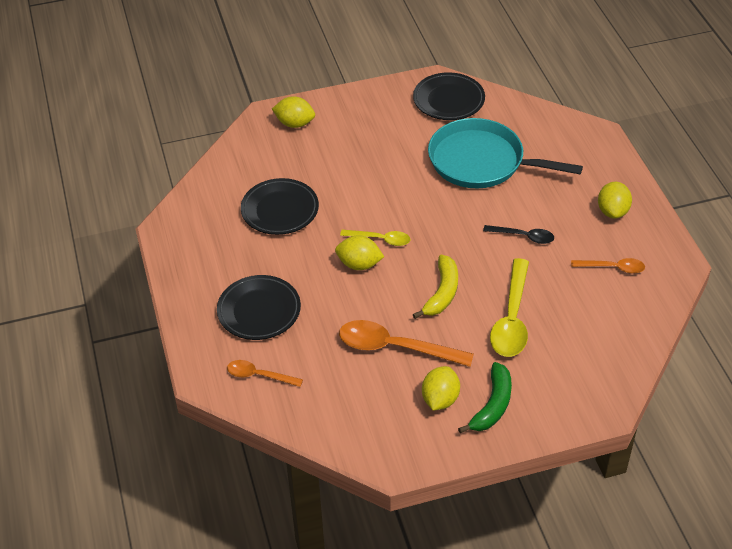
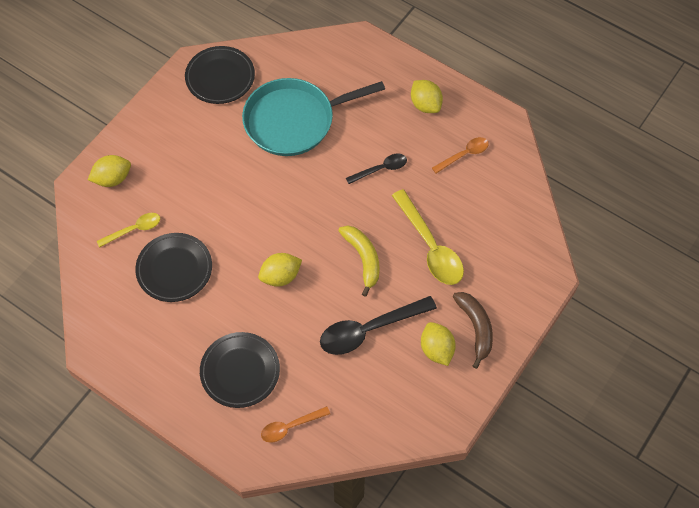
camera: 40 degrees left, 15 degrees up
(380, 239) = (277, 243): yellow spoon -> yellow spoon (134, 229)
(395, 347) = (369, 330): orange spoon -> black spoon
(492, 405) = (476, 328): green banana -> brown banana

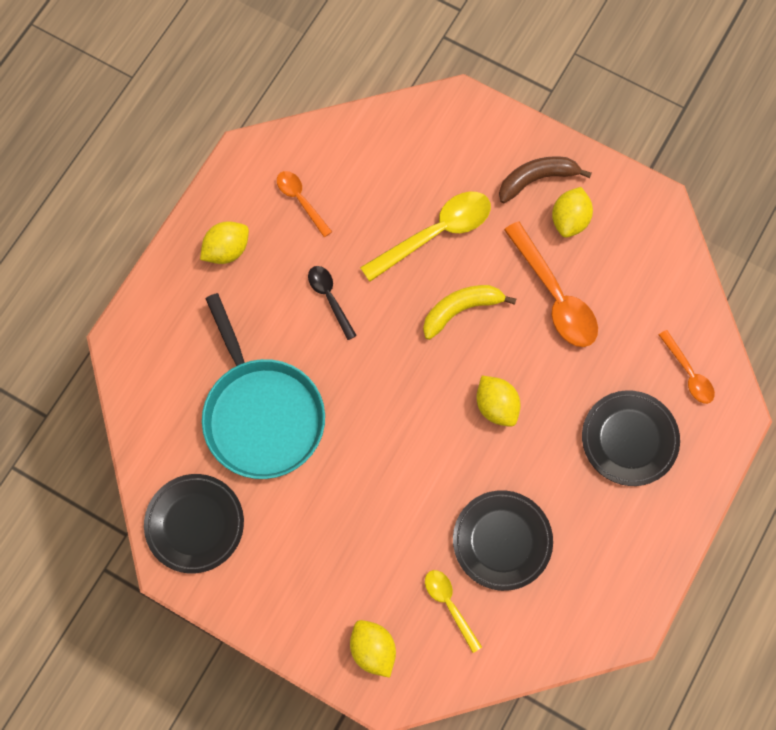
camera: 95 degrees left, 10 degrees up
(369, 330) = (554, 295): black spoon -> orange spoon
(436, 349) = (569, 220): yellow lemon -> yellow lemon turned 45 degrees counterclockwise

